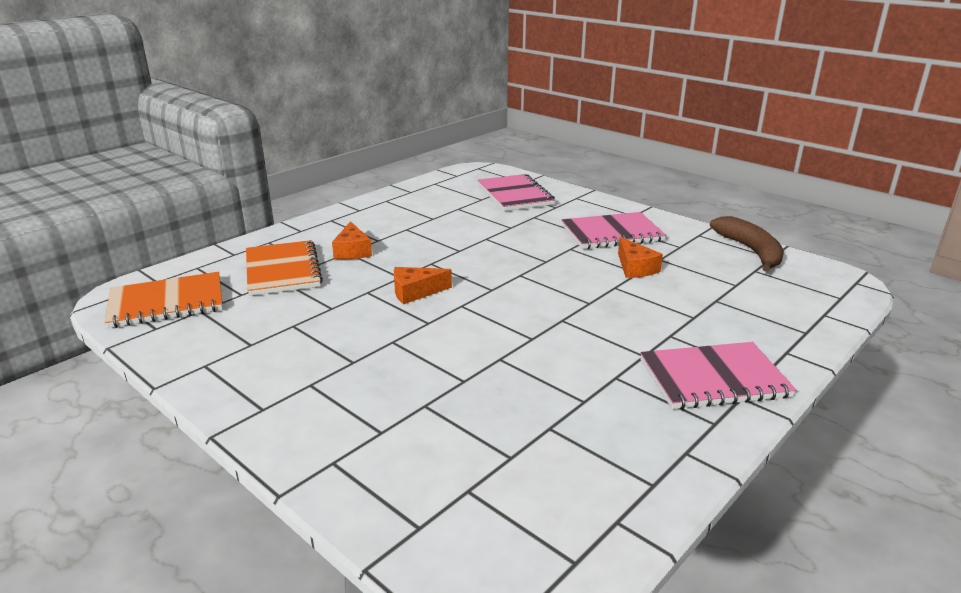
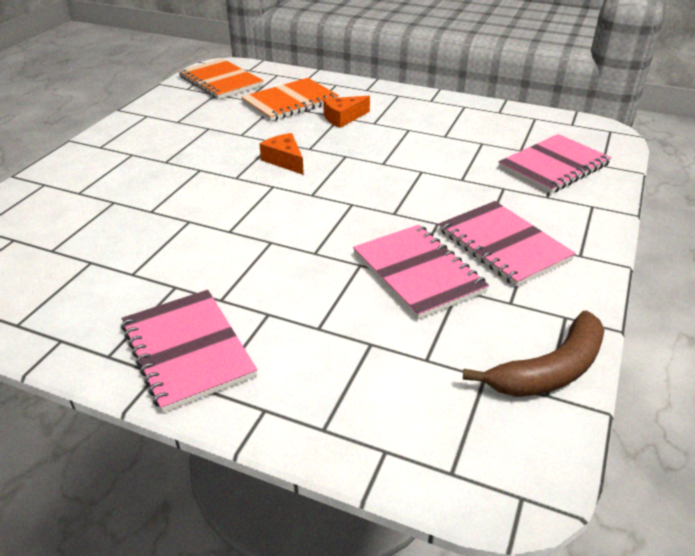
camera: 70 degrees right, 10 degrees up
(635, 268) = (417, 273): orange cheese -> pink notebook

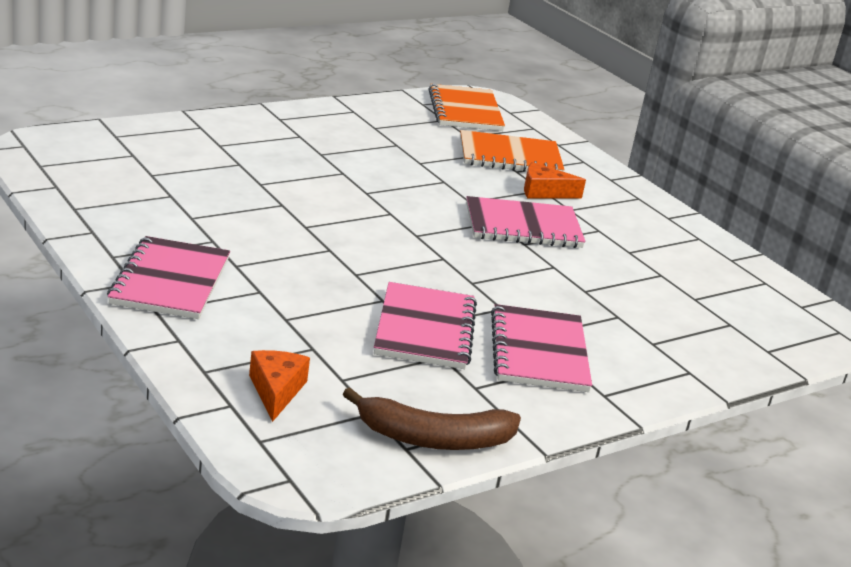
camera: 30 degrees right, 10 degrees down
(285, 160) = (430, 200): orange cheese -> orange cheese (276, 391)
(553, 166) = (707, 326): pink notebook -> pink notebook (523, 226)

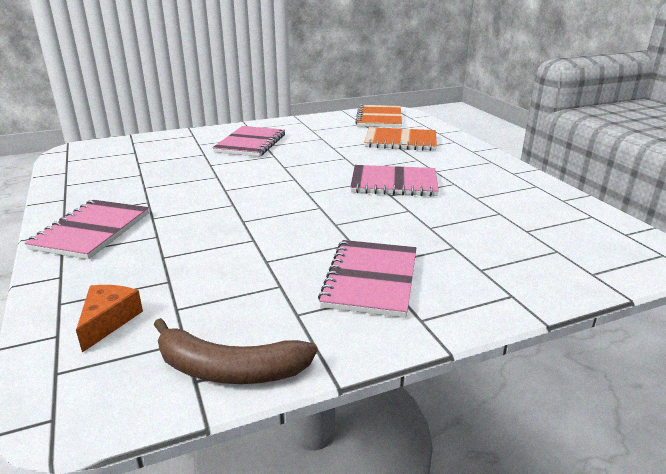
camera: 15 degrees right, 0 degrees up
(424, 329) = (276, 262): pink notebook -> pink notebook (250, 143)
(544, 192) = (418, 161): orange cheese -> none

